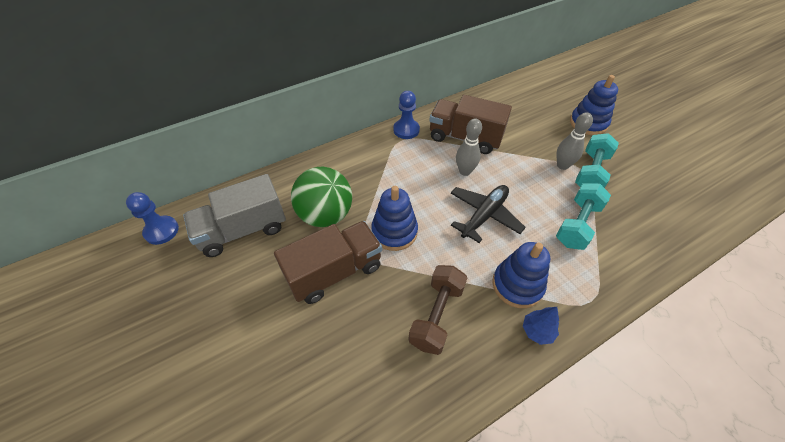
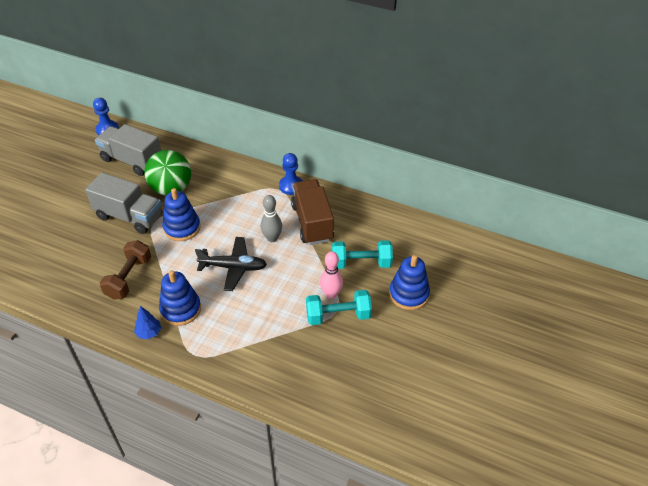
camera: 55 degrees right, 5 degrees down
(334, 272) = (129, 216): brown truck -> grey truck
(436, 315) = (129, 278): brown dumbbell -> brown dumbbell turned 60 degrees counterclockwise
(562, 165) = (331, 294): grey bowling pin -> pink bowling pin
(577, 224) = (266, 325): turquoise dumbbell -> turquoise dumbbell (361, 263)

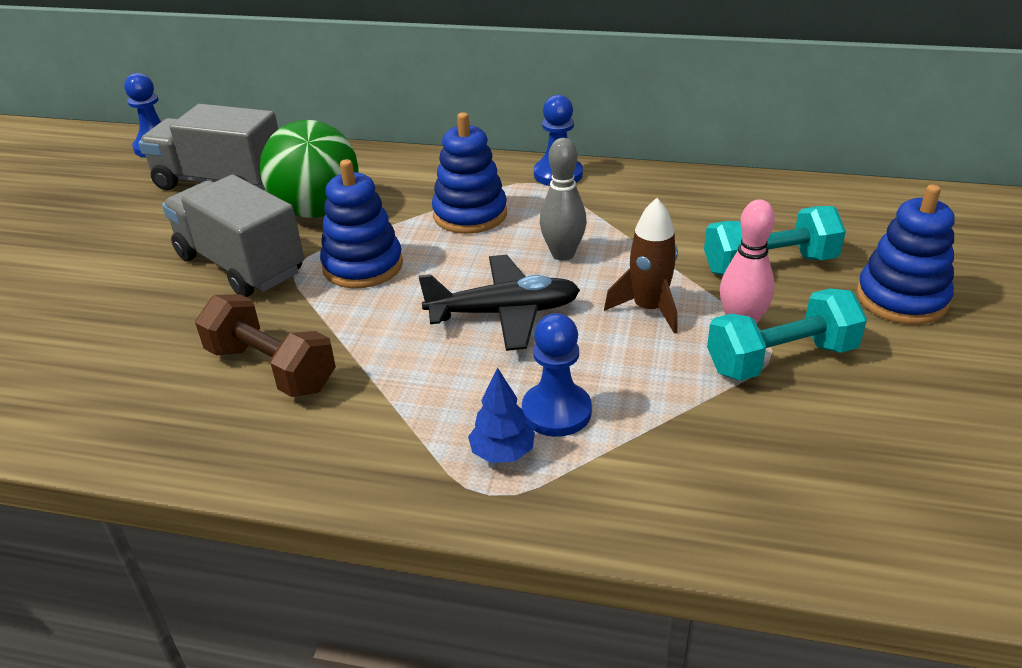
camera: 10 degrees left, 10 degrees down
(129, 216) = (240, 265): grey truck -> grey truck turned 150 degrees counterclockwise
(129, 278) = (271, 369): brown dumbbell -> brown dumbbell turned 60 degrees counterclockwise
(149, 333) = (356, 467): blue tree -> blue tree (502, 453)
(180, 309) = (416, 407): blue stacking toy -> blue stacking toy (470, 214)
(235, 323) = (556, 411): none -> blue pawn
(296, 277) = (648, 309): none -> brown rocket
(312, 222) = (631, 219): brown truck -> none

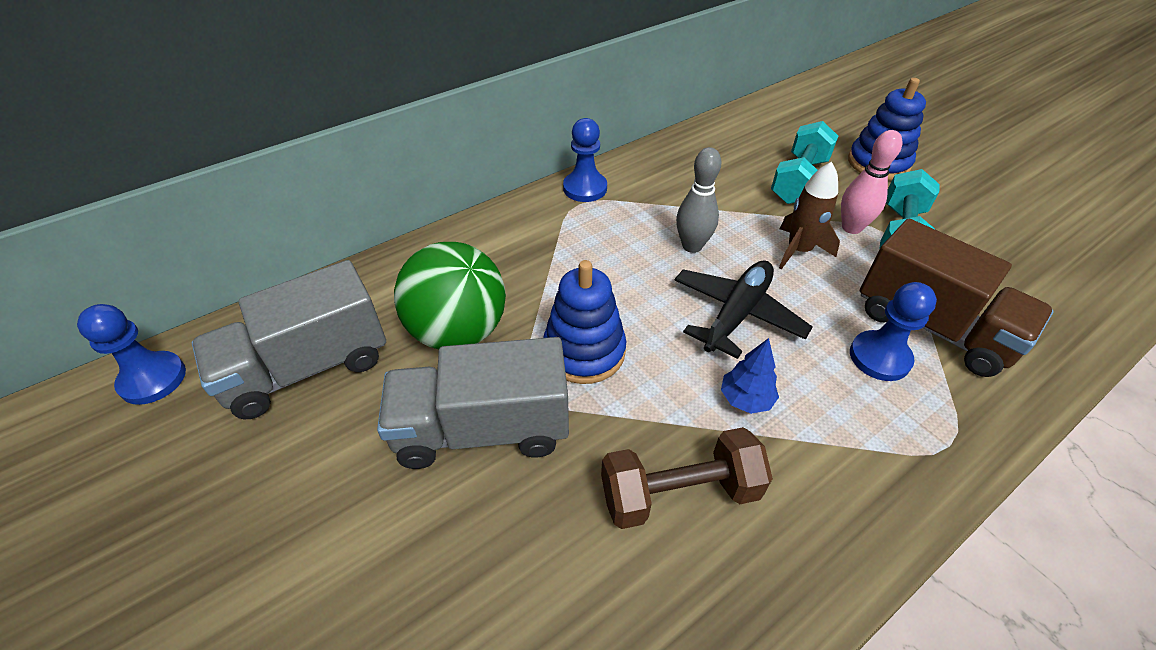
camera: 50 degrees left, 10 degrees up
(470, 214) = (583, 256): blue stacking toy -> none
(502, 453) = (908, 411): blue tree -> blue tree (745, 399)
(652, 430) = (932, 326): none -> brown truck

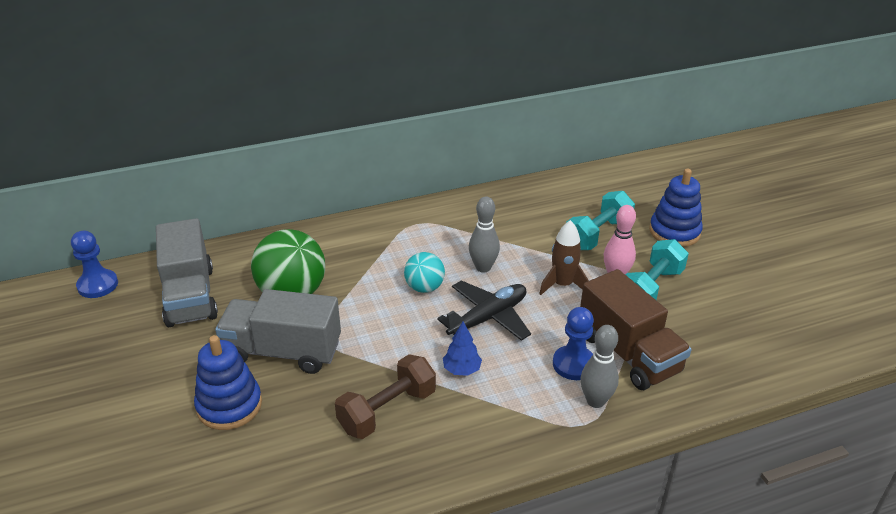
camera: 15 degrees right, 10 degrees down
(308, 368) = (190, 296): grey truck -> grey truck turned 90 degrees counterclockwise
(584, 351) = (369, 321): blue stacking toy -> blue stacking toy (229, 405)
(585, 188) = (425, 213): blue pawn -> none
(633, 287) = (424, 287): none -> turquoise ball
(679, 493) = (387, 411): brown dumbbell -> brown dumbbell turned 45 degrees counterclockwise
(940, 406) = (595, 401): none -> grey bowling pin

